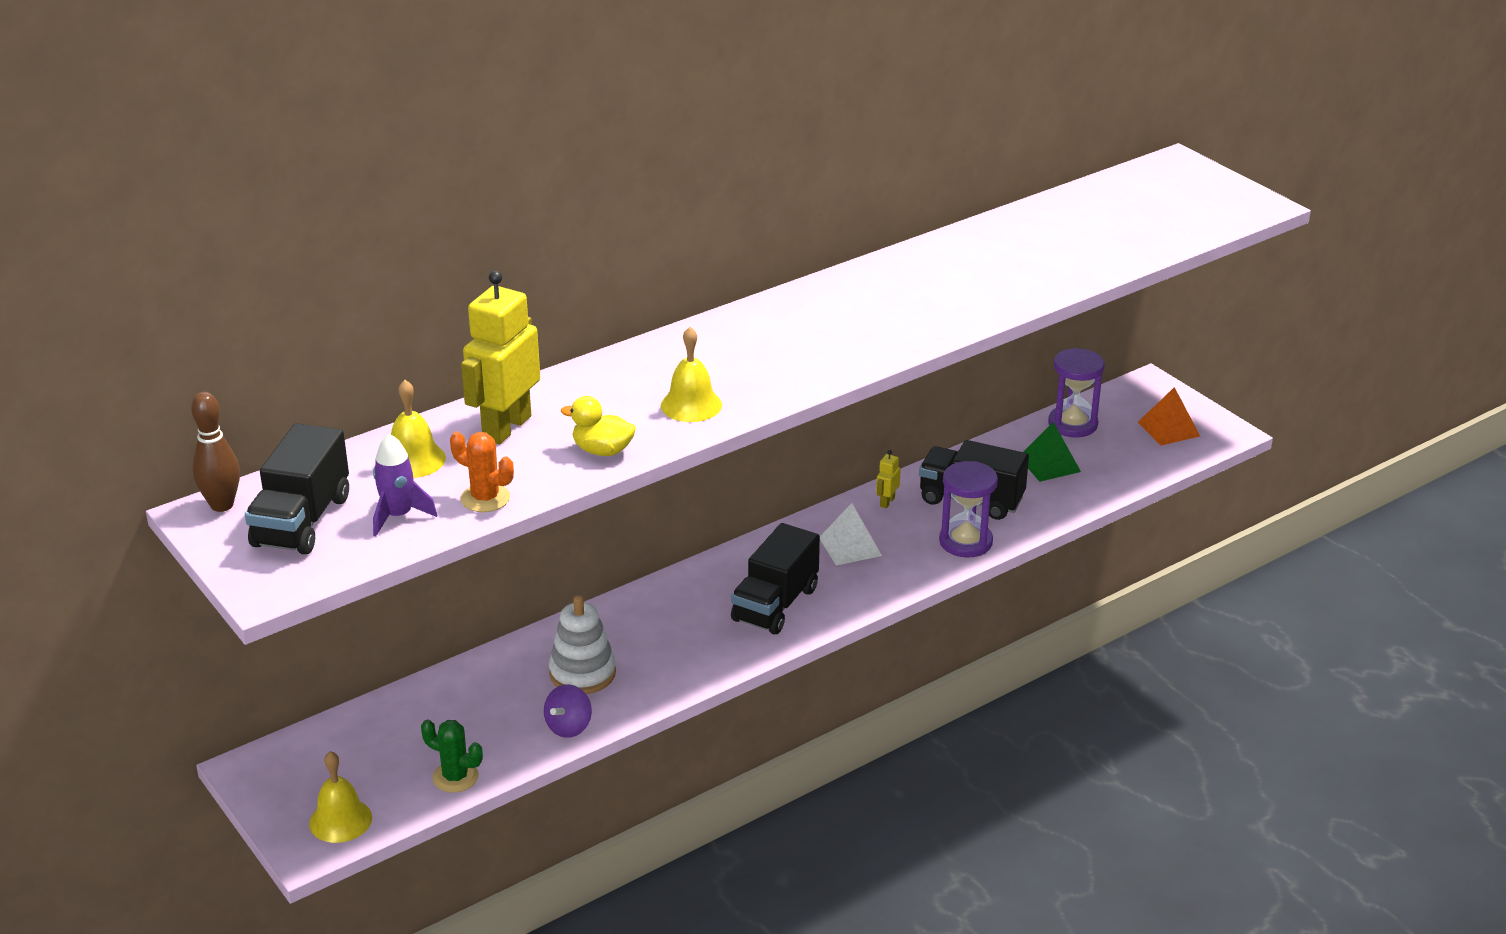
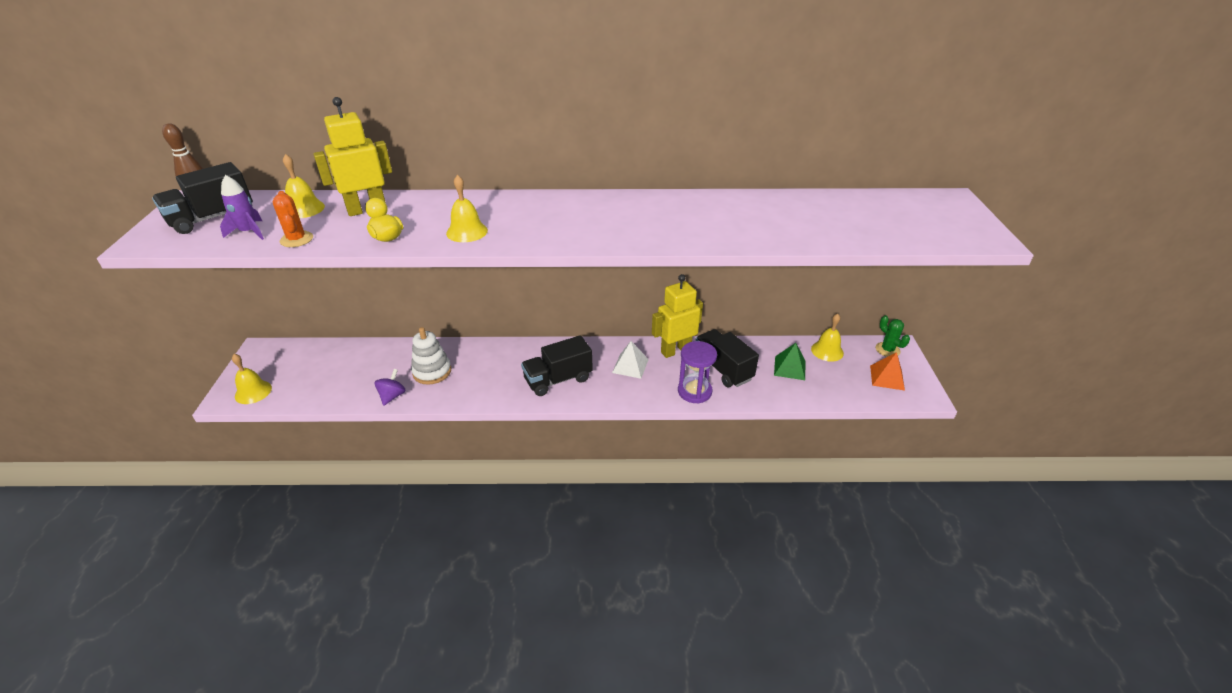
camera: 35 degrees right, 5 degrees up
(455, 777) = (318, 396): green cactus -> green cactus (887, 350)
(568, 727) = (392, 396): purple spinning top -> purple spinning top turned 135 degrees clockwise
(887, 502) = (675, 350): yellow robot -> yellow robot, size x2.34
(1072, 424) = (827, 351): purple hourglass -> yellow bell

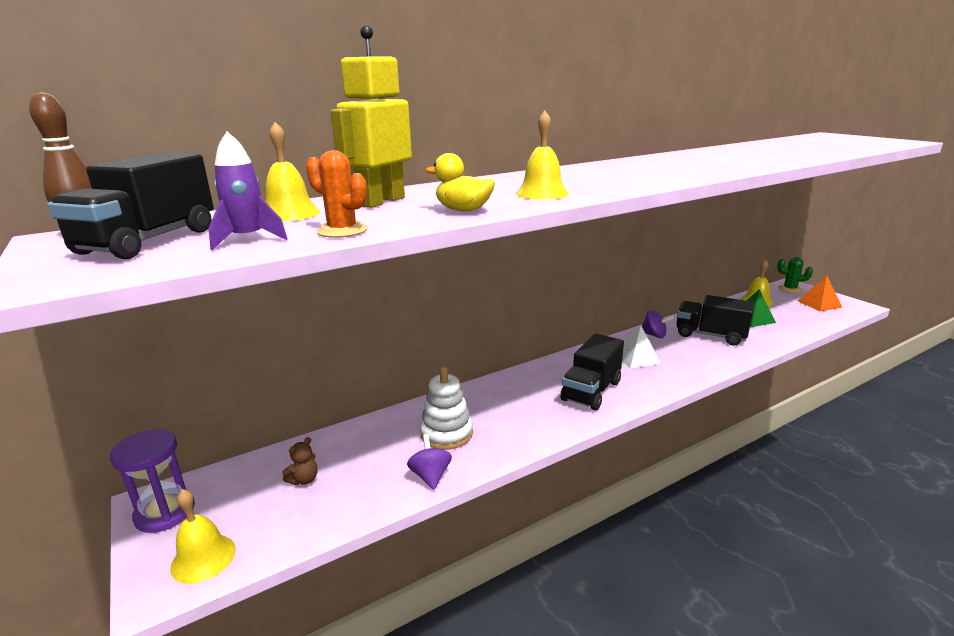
camera: 30 degrees left, 15 degrees down
(332, 368) = (304, 480): none -> brown teddy bear
(675, 350) = (654, 335): yellow robot -> purple spinning top
(694, 391) = (717, 357): purple hourglass -> purple hourglass (165, 512)

